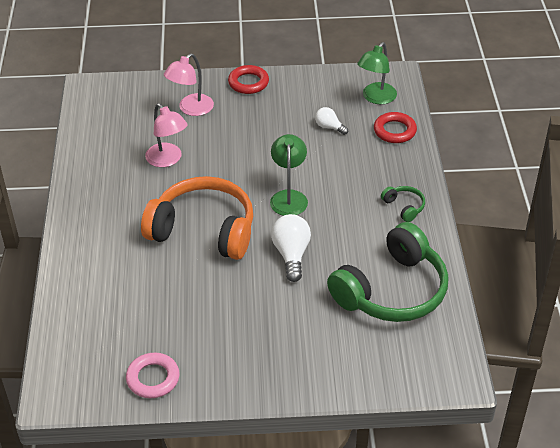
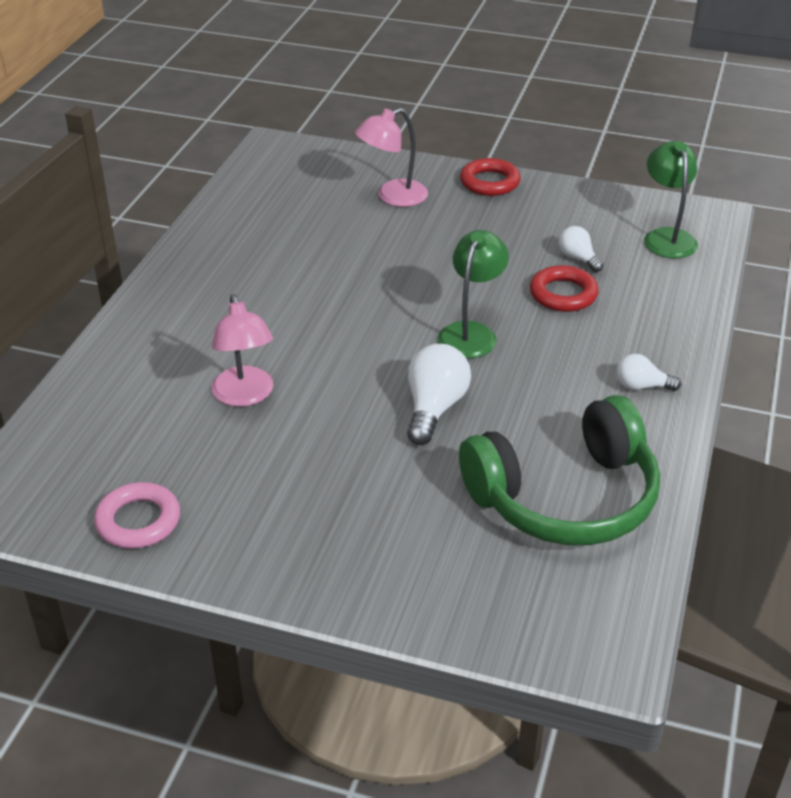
camera: 20 degrees right, 5 degrees down
(168, 160) = (326, 249): pink lamp -> pink lamp (245, 396)
(203, 230) = (325, 346): orange headphones -> none
(376, 98) = (667, 237): green lamp -> green lamp turned 120 degrees clockwise
(394, 131) = (675, 284): red ring -> red ring (563, 294)
(404, 207) = (641, 386): green headphones -> white light bulb

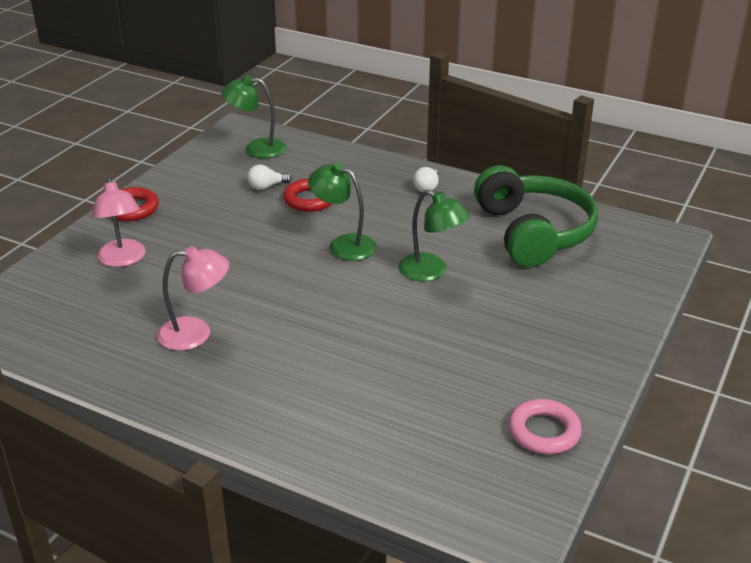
camera: 80 degrees left, 5 degrees down
(245, 396) = (393, 365): pink lamp -> pink lamp (196, 333)
(434, 408) = (431, 272): white light bulb -> green lamp

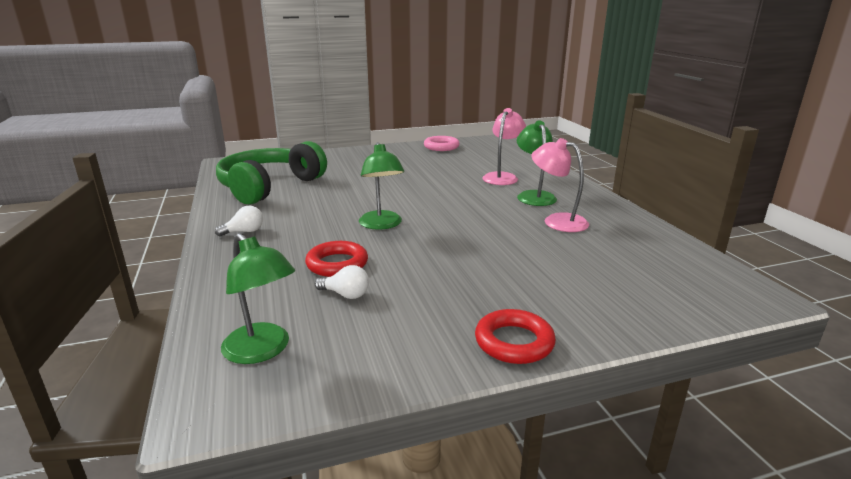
camera: 135 degrees left, 10 degrees down
(123, 260) = (572, 289): pink lamp -> pink lamp (502, 177)
(431, 272) = (365, 194): green lamp -> green lamp (534, 196)

